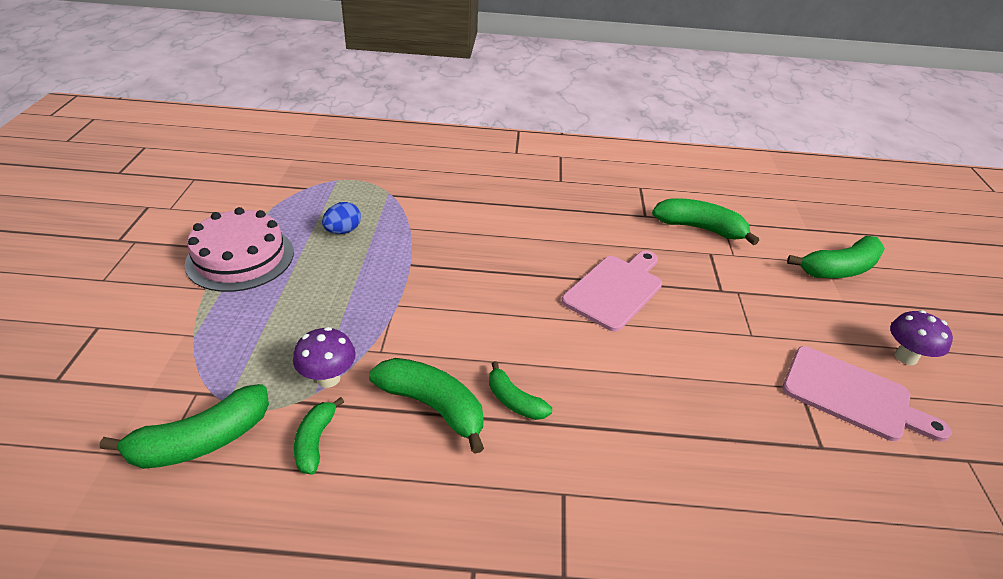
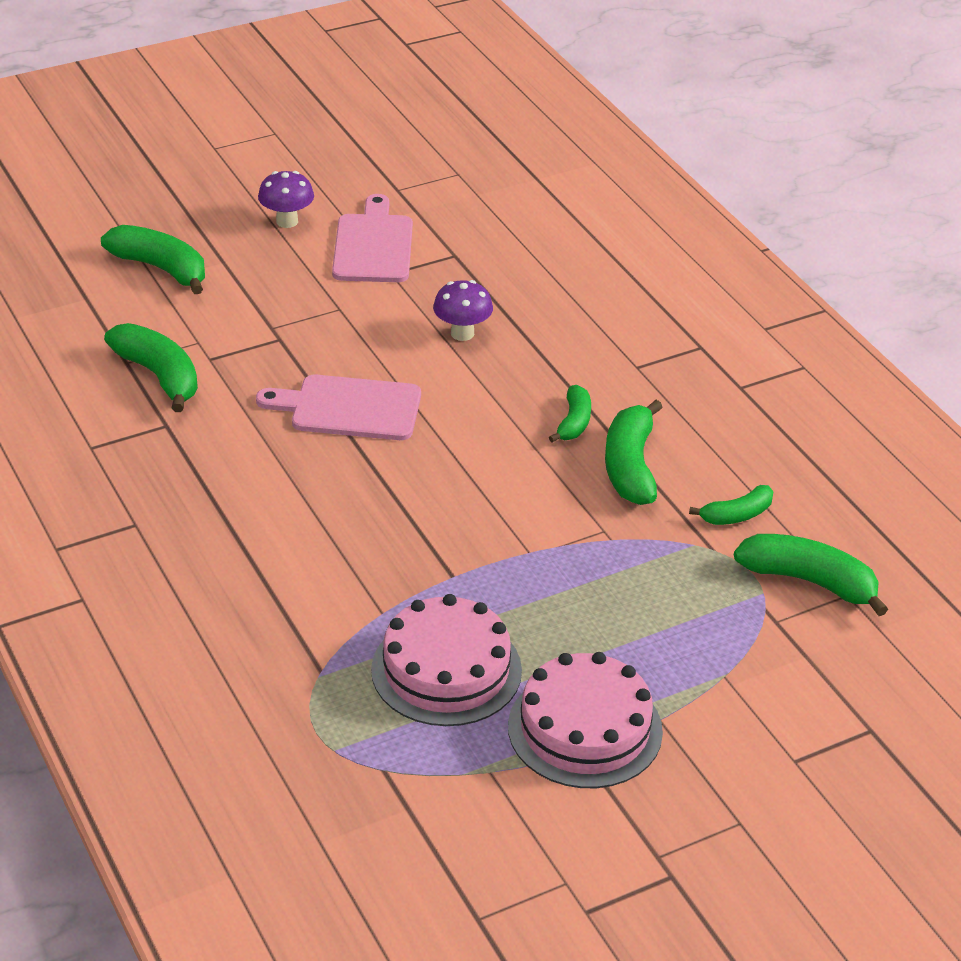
camera: 120 degrees left, 0 degrees up
(328, 378) = (670, 546): purple mushroom -> purple mushroom (462, 333)
(343, 231) = (446, 670): blue egg -> pink cake
(700, 228) = (159, 376): green banana -> green banana turned 150 degrees clockwise

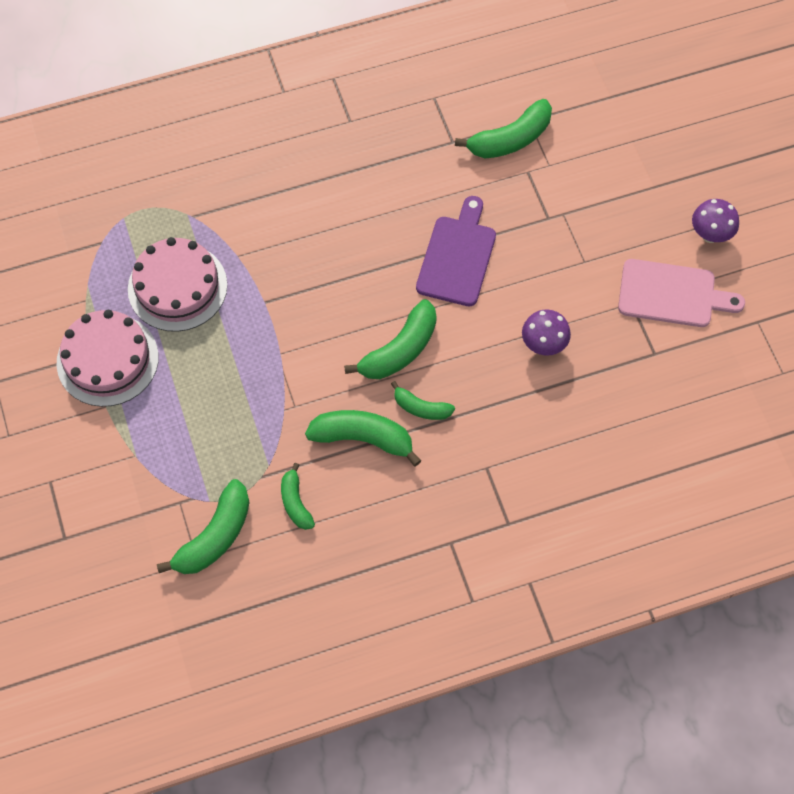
camera: 100 degrees right, 25 degrees up
(161, 268) = (647, 145): green banana -> green banana (399, 350)
(349, 408) = (457, 257): pink cutting board -> purple cutting board

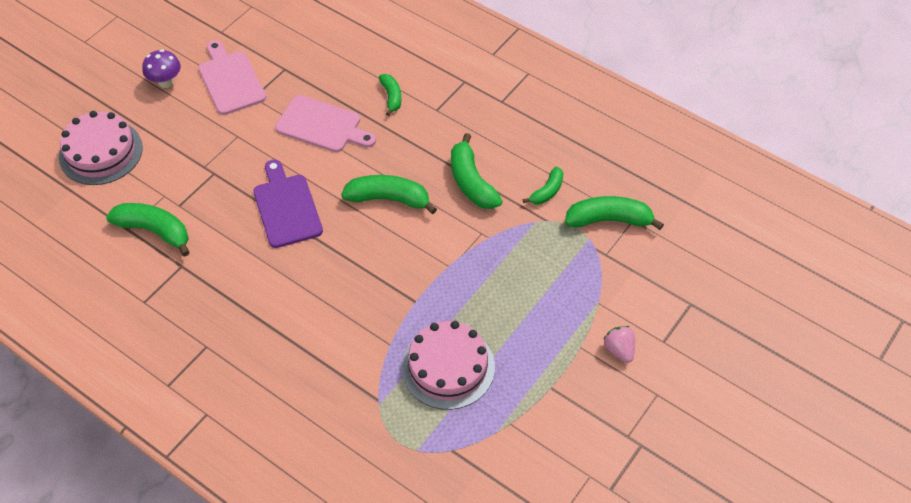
camera: 125 degrees left, 10 degrees down
(74, 437) = (619, 350): none -> pink strawberry
(107, 360) = (544, 371): pink cake -> pink cake (101, 152)
(421, 408) = (423, 164): green banana -> green banana (391, 97)
(457, 257) = (286, 207): purple cutting board -> purple cutting board turned 90 degrees clockwise
(543, 345) = (322, 125): purple mushroom -> pink cutting board

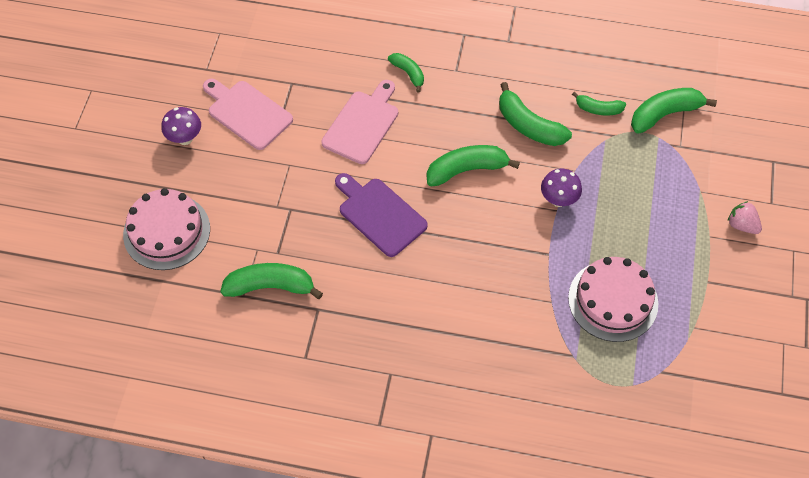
camera: 25 degrees left, 5 degrees up
(322, 125) = (362, 124): pink cutting board -> pink cutting board turned 60 degrees counterclockwise
(456, 257) = (558, 200): none -> purple mushroom
(547, 191) = (598, 109): green banana -> green banana turned 90 degrees clockwise

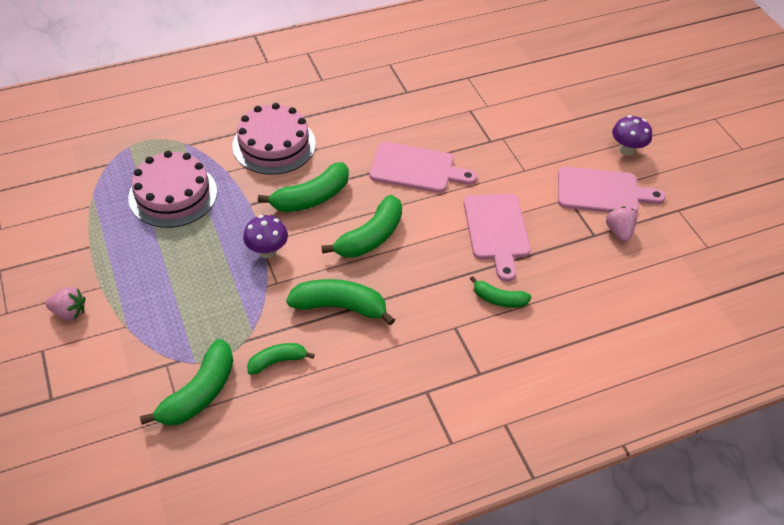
camera: 145 degrees right, 10 degrees down
(167, 231) = (563, 88): pink cake -> pink cake (274, 145)
(271, 76) = (619, 232): none -> pink strawberry
(271, 286) = (454, 90): green banana -> green banana (311, 198)
(379, 215) = (416, 169): purple cutting board -> pink cutting board

